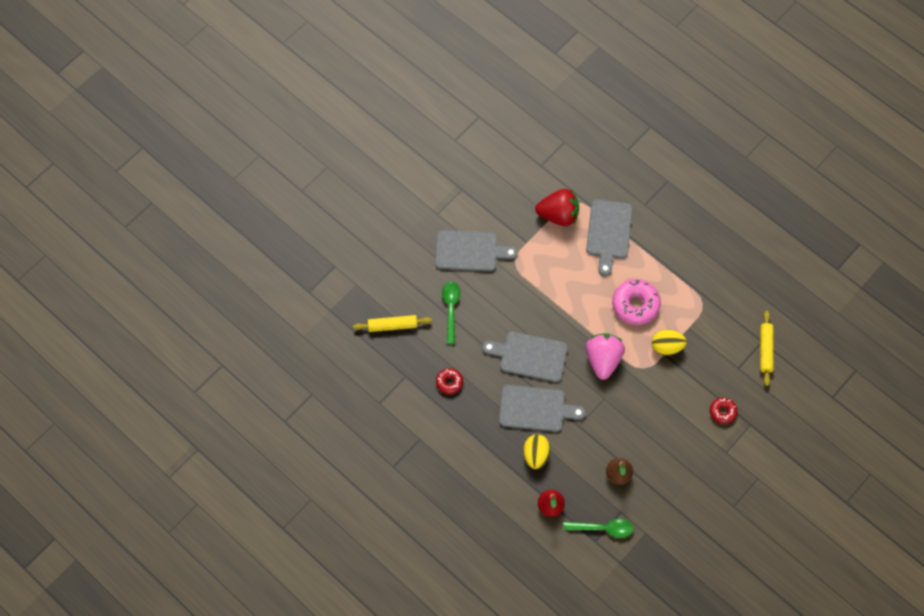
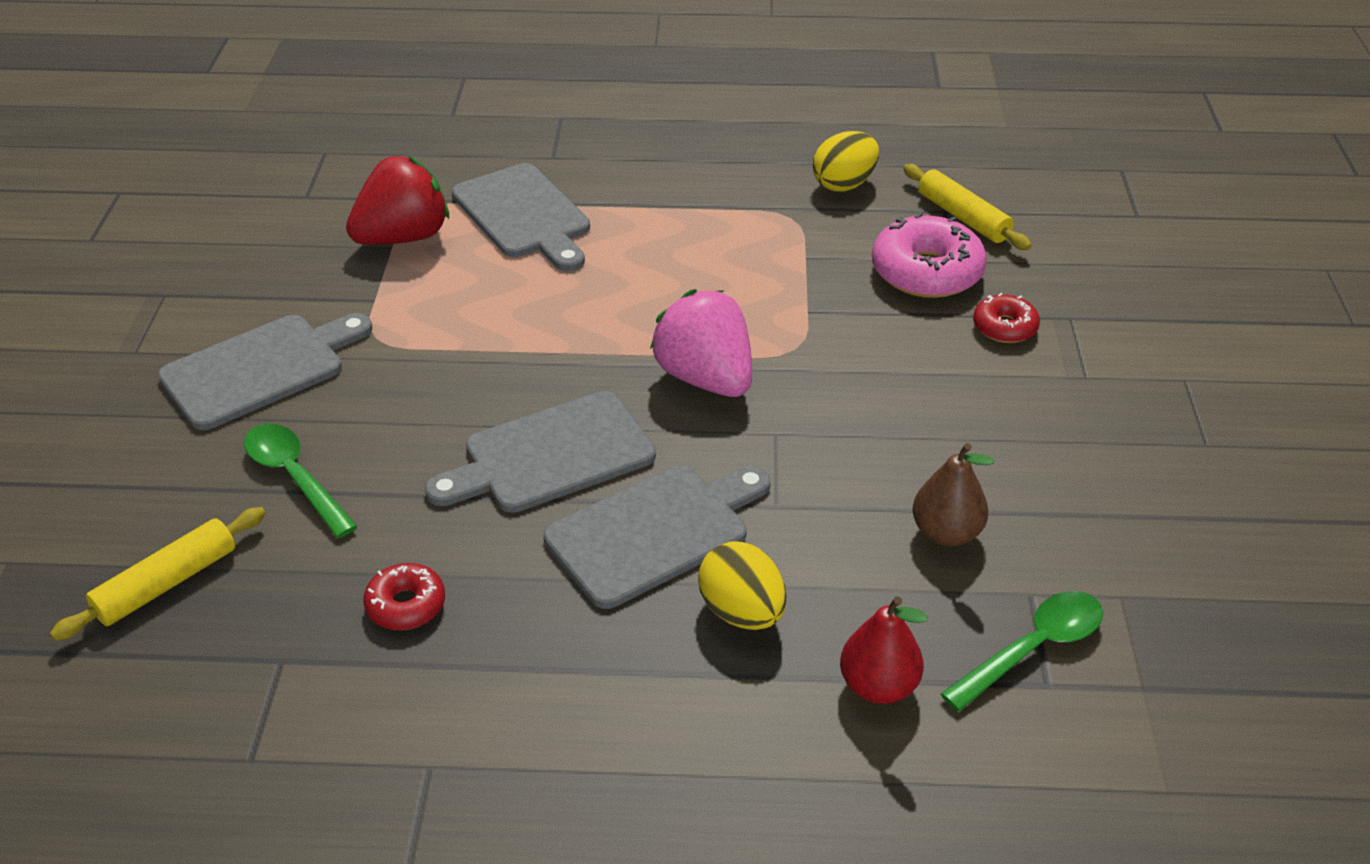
camera: 40 degrees left, 25 degrees down
(635, 305) = (678, 276): pink donut -> pink donut (926, 272)
(666, 347) = (800, 299): yellow egg -> yellow egg (844, 184)

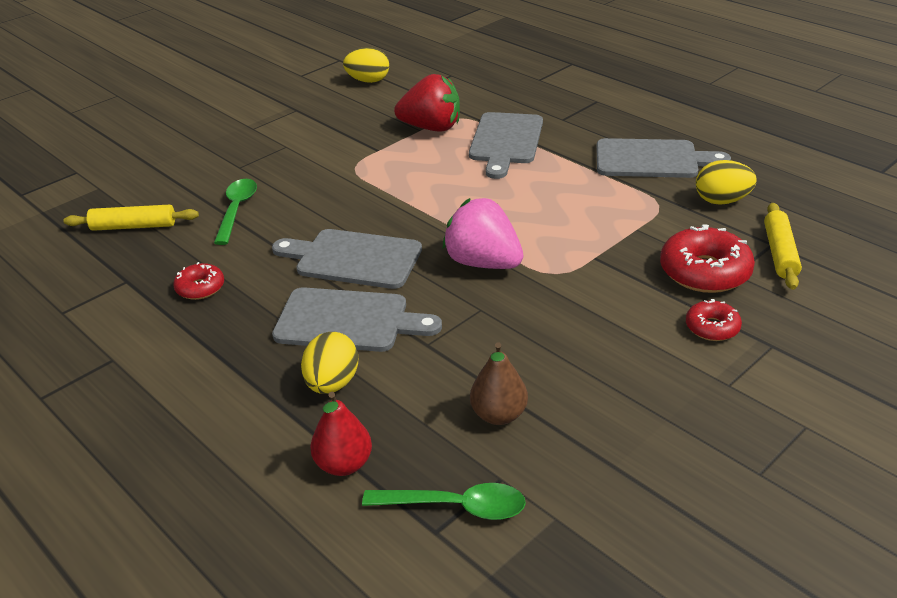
camera: 45 degrees right, 5 degrees down
(214, 207) = (368, 81): none -> yellow egg
(260, 369) = (288, 158): grey cutting board -> grey cutting board (652, 160)
(705, 378) = (483, 263): pink strawberry -> pink strawberry turned 60 degrees counterclockwise
(926, 272) = (704, 272): pink donut -> red donut

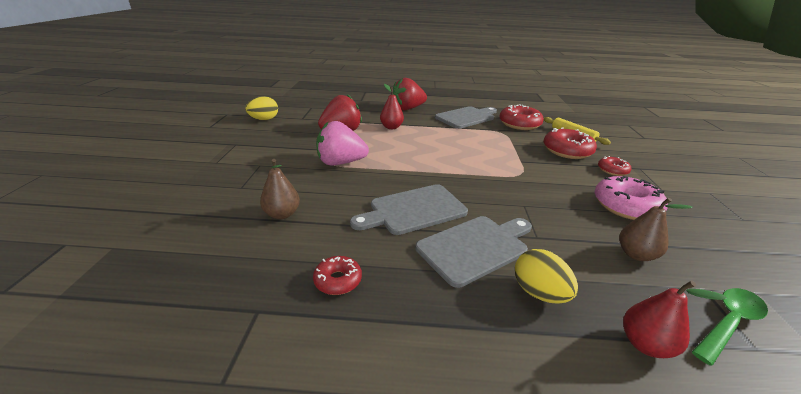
camera: 45 degrees left, 5 degrees down
(133, 226) = (199, 262): yellow rolling pin -> none
(237, 210) = (282, 214): green spoon -> brown pear
(483, 263) = (483, 183): pink strawberry -> pink strawberry (340, 163)
(505, 141) = (391, 127): grey cutting board -> red pear
(583, 115) = (407, 109): none -> red strawberry
(612, 373) = (625, 206): none -> pink donut
(722, 201) = (519, 124): yellow egg -> red donut

